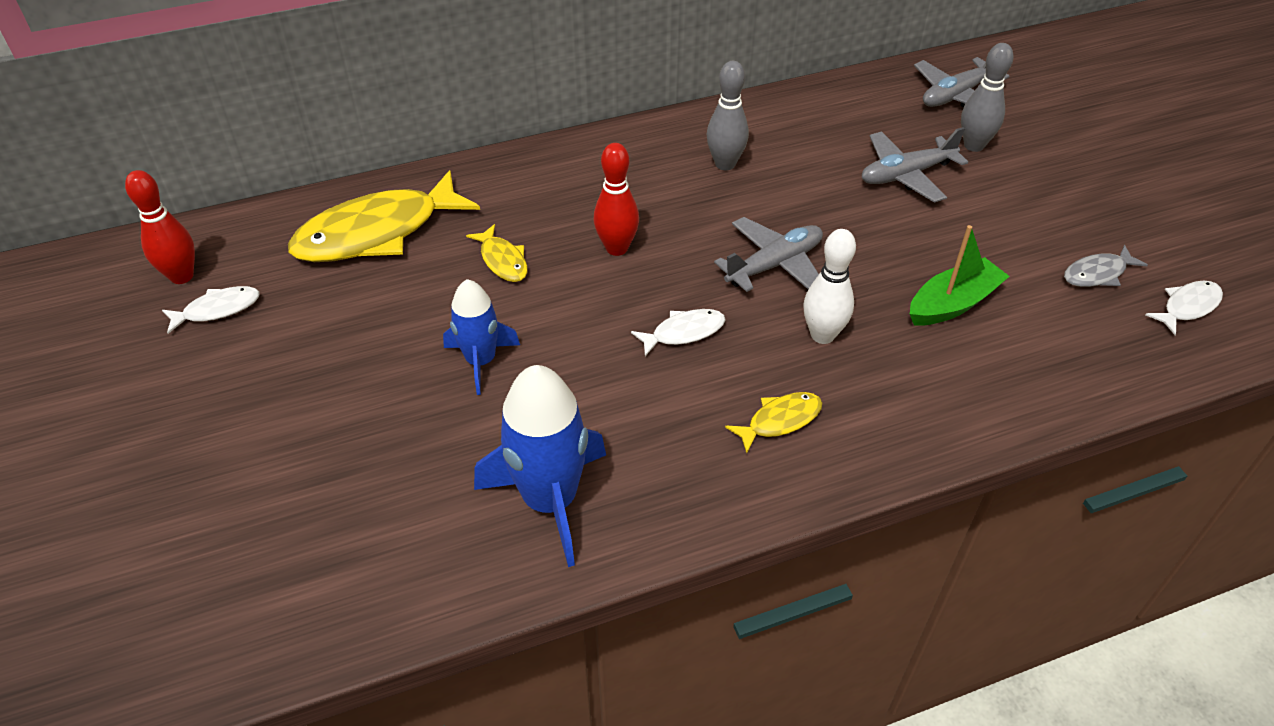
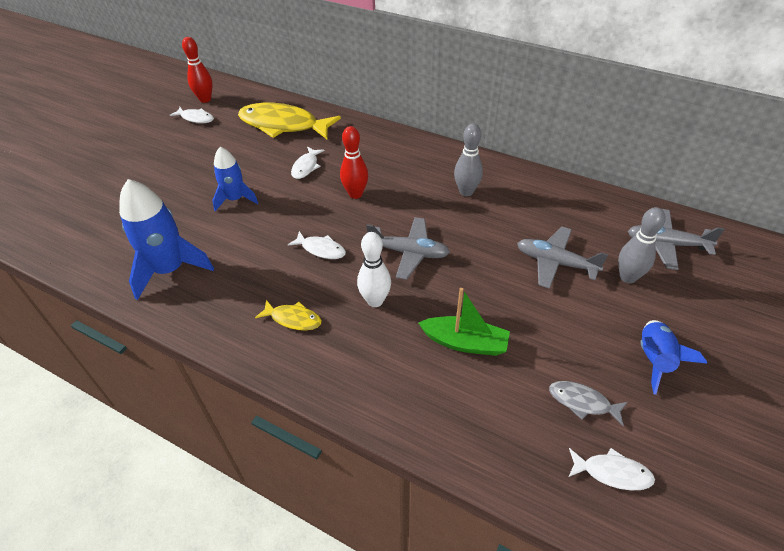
camera: 50 degrees right, 0 degrees up
(502, 260) = (306, 167): yellow fish -> white fish
(1087, 199) = (654, 359): none -> blue rocket

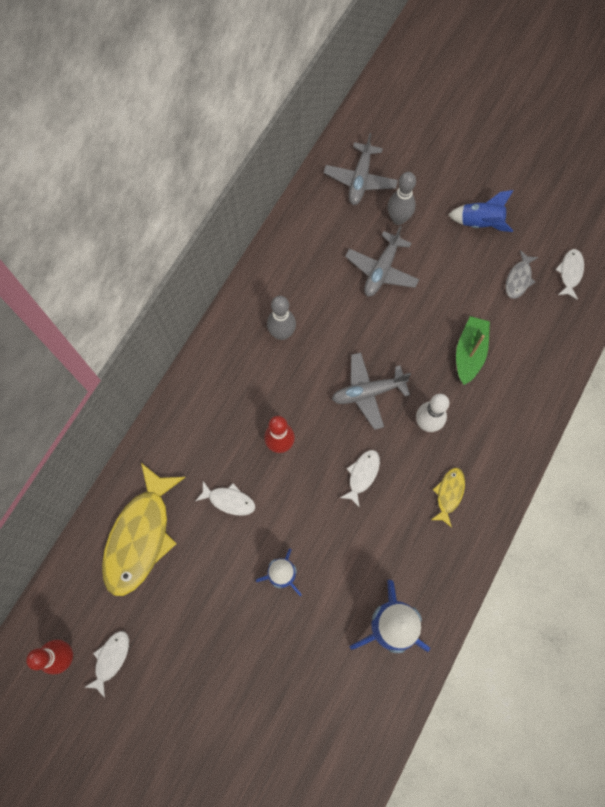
camera: 90 degrees left, 25 degrees up
(409, 253) = (368, 392): grey plane -> grey plane turned 120 degrees counterclockwise

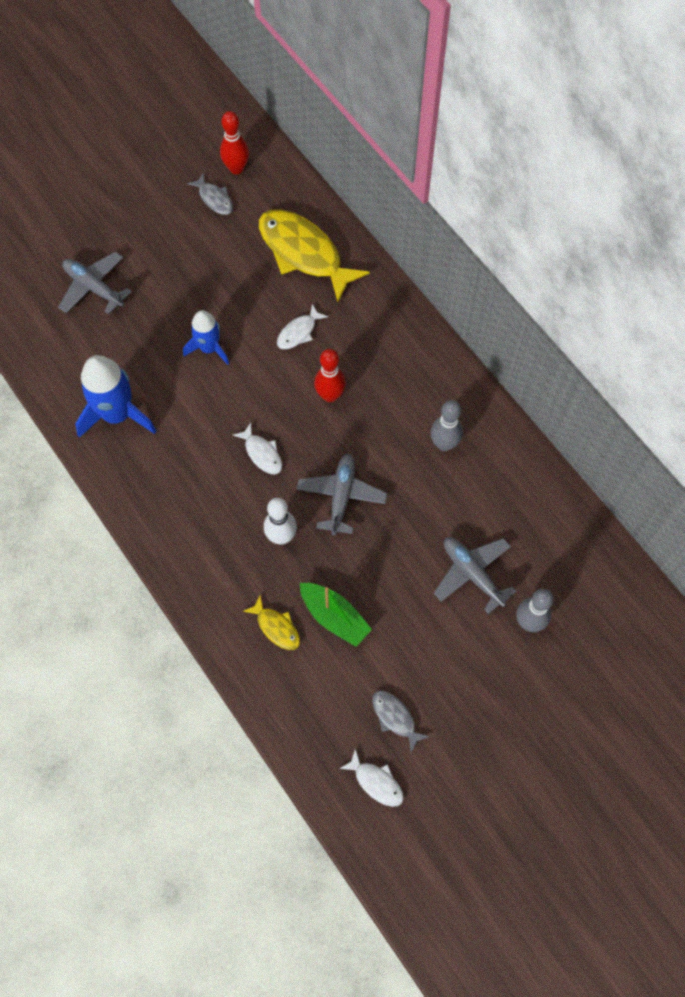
camera: 115 degrees right, 5 degrees down
(111, 659) = (214, 199): white fish -> grey fish
(360, 179) = (598, 605): grey plane -> grey plane (94, 287)
(449, 494) = (202, 522): yellow fish -> yellow fish (276, 627)
(480, 223) = (485, 712): blue rocket -> none

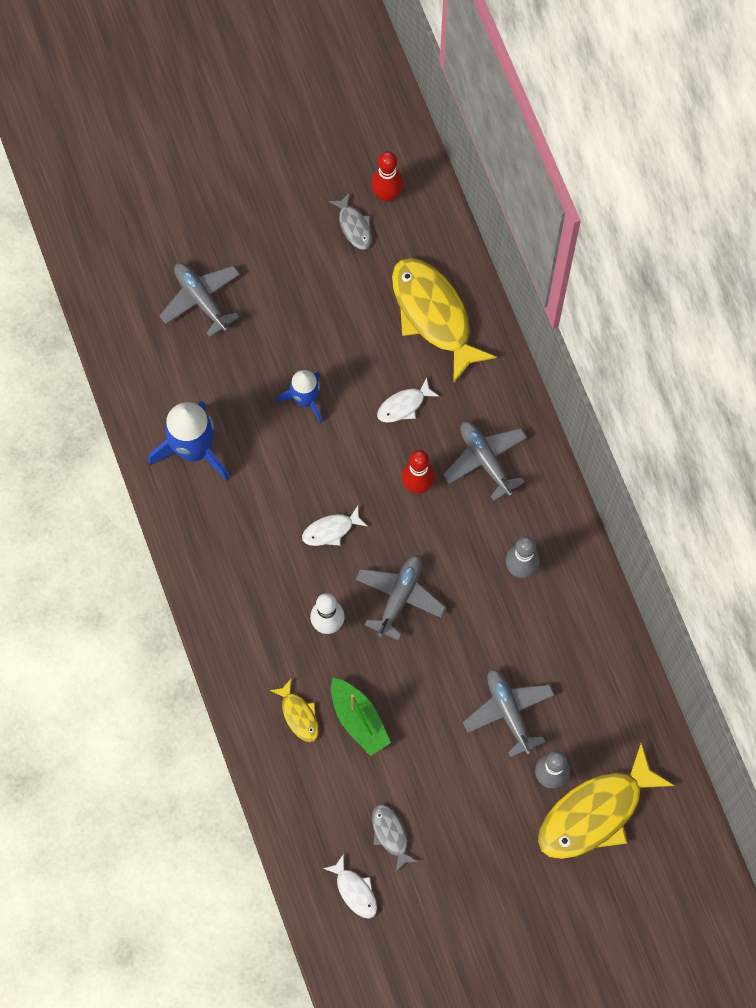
camera: 15 degrees right, 5 degrees up
(262, 453) = (331, 530): white fish -> white fish turned 90 degrees clockwise
(385, 360) = (485, 460): none -> grey plane
(582, 645) = (596, 812): none -> yellow fish

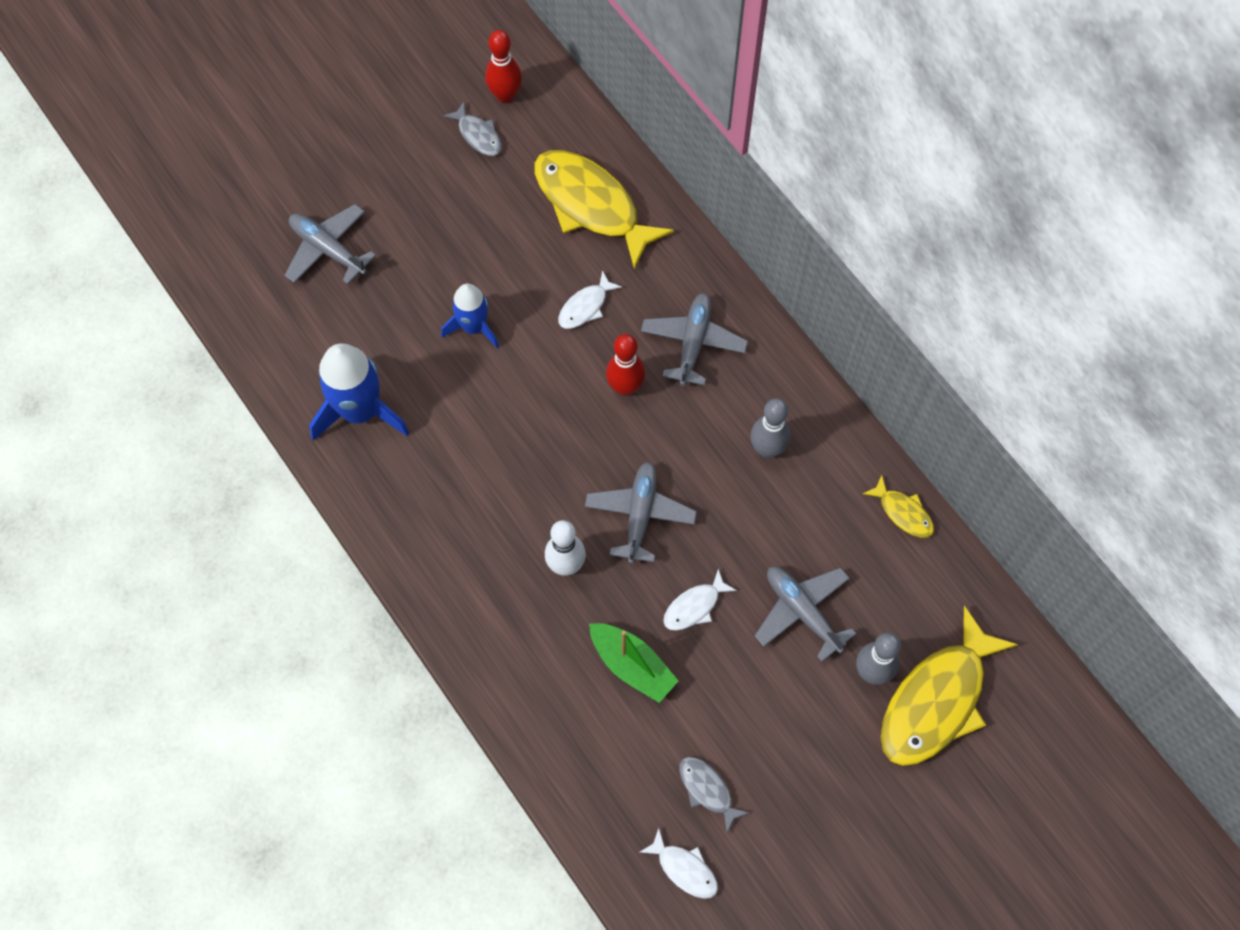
camera: 15 degrees left, 5 degrees down
(298, 715) = (560, 678): yellow fish -> yellow fish (903, 512)
(331, 530) = (541, 460): white fish -> white fish (694, 606)
(485, 460) = (693, 343): grey plane -> grey plane turned 60 degrees clockwise

